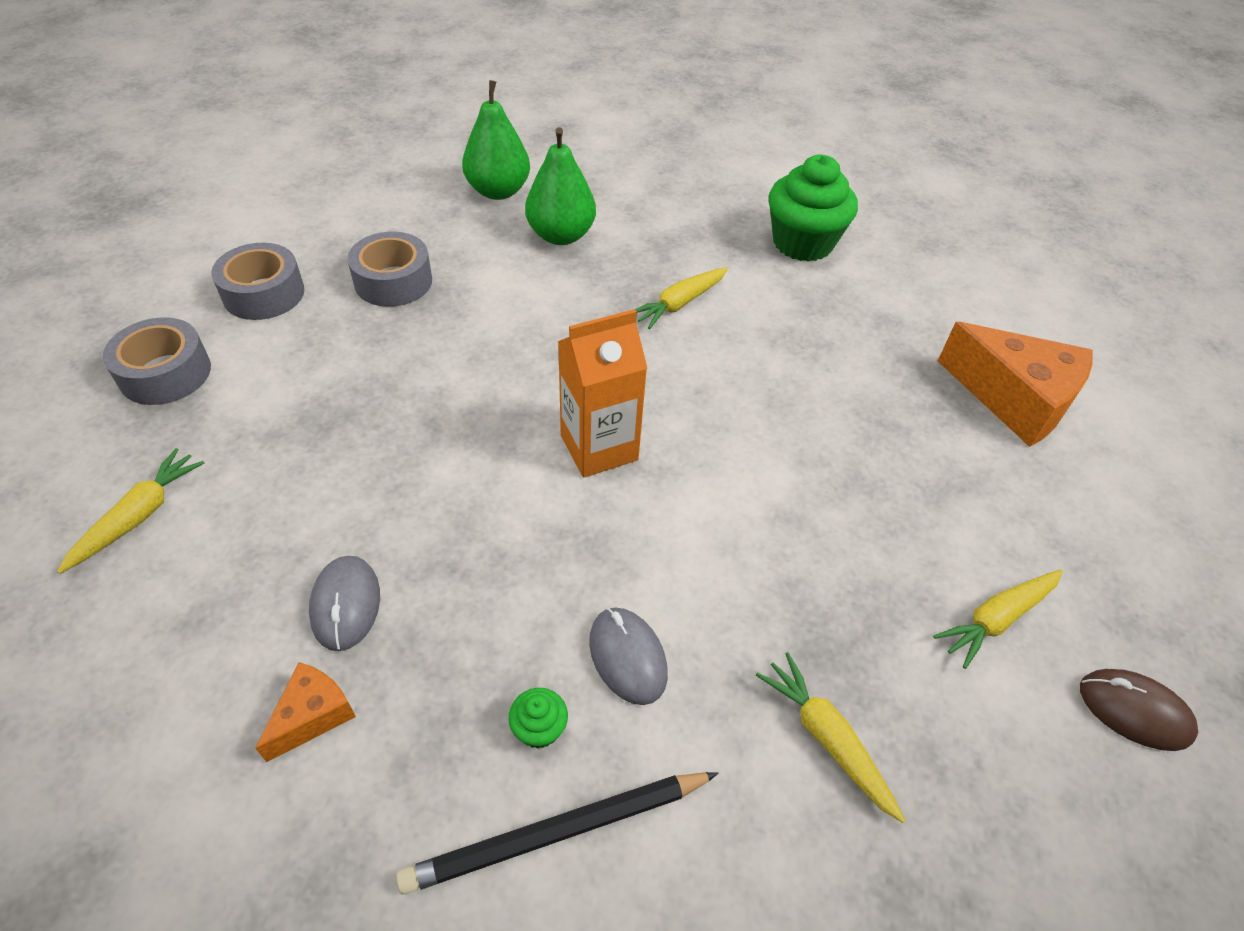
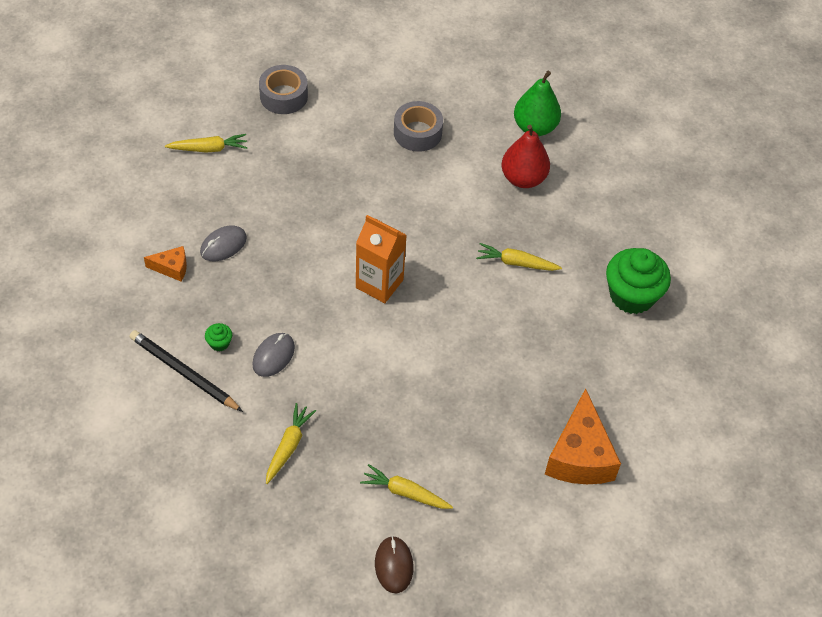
camera: 55 degrees right, 5 degrees up
(263, 293) = (362, 90): grey tape -> none
(561, 235) = (523, 178): green pear -> red pear

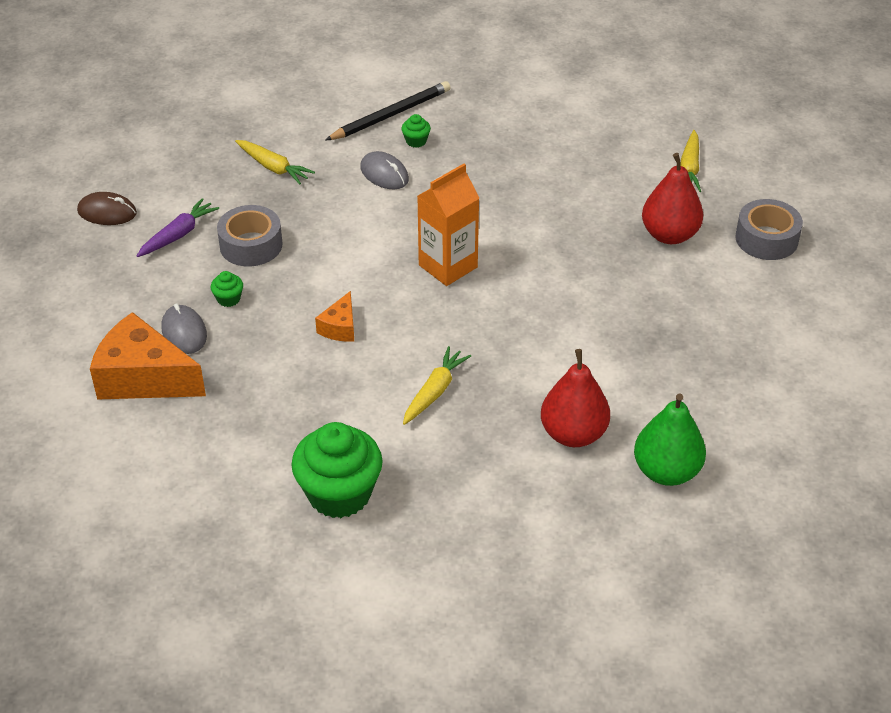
camera: 110 degrees right, 10 degrees down
(172, 268) = (524, 123): orange cheese -> orange cheese (340, 327)
(223, 245) = (543, 160): grey mouse -> grey mouse (184, 332)
(296, 152) = (669, 235): none -> red pear
(405, 493) = (178, 235): yellow carrot -> purple carrot
(417, 133) = (680, 347): grey tape -> grey tape (251, 245)
(471, 425) = (228, 299): none -> green cupcake

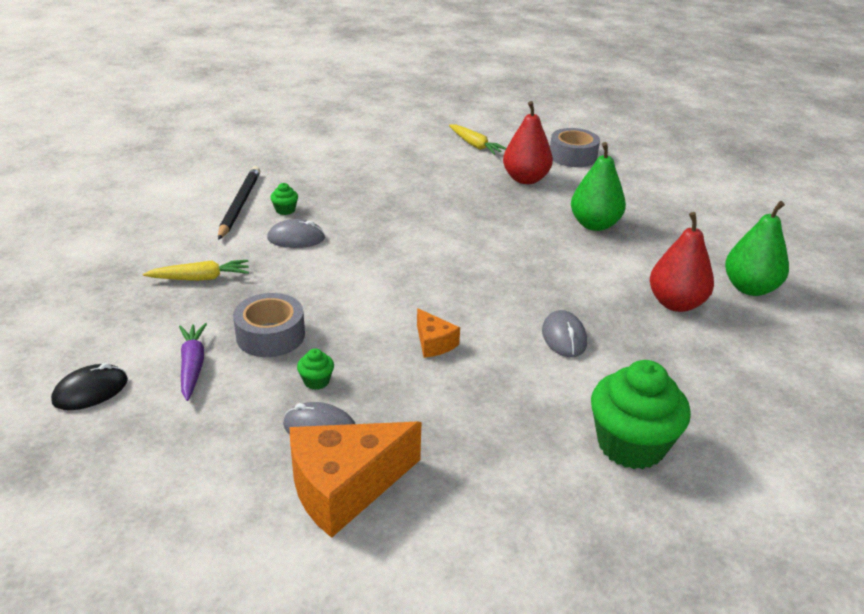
camera: 50 degrees left, 10 degrees down
(107, 212) = (90, 391): brown mouse -> black mouse
(434, 392) = (564, 337): yellow carrot -> grey mouse
(448, 266) = (436, 264): orange carton -> none
(645, 320) = (594, 224): none -> green pear

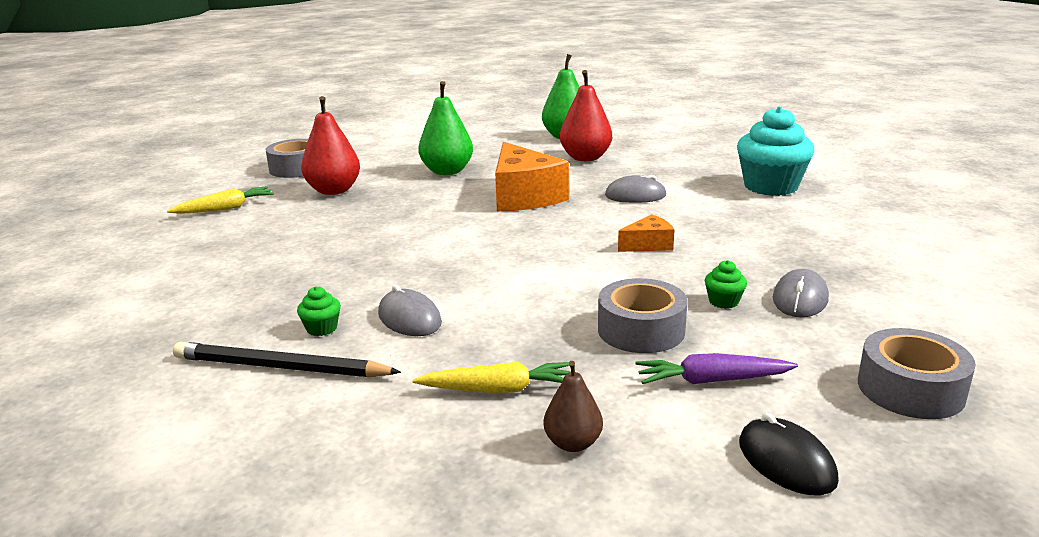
camera: 80 degrees left, 10 degrees down
(135, 307) = (573, 443): none -> brown pear
(158, 470) = (910, 389): none -> grey tape
(200, 278) = (498, 389): yellow carrot -> yellow carrot turned 90 degrees clockwise
(296, 238) = (409, 318): grey mouse -> grey mouse turned 45 degrees counterclockwise
(344, 487) = (876, 287): orange cheese -> orange cheese (523, 197)
(631, 445) = (770, 186): green cupcake -> turquoise cupcake

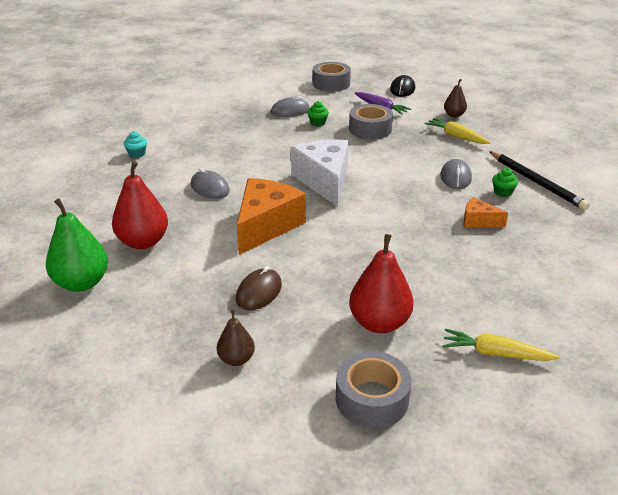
camera: 135 degrees left, 10 degrees up
(404, 151) = (236, 359): none -> brown pear
(447, 171) = (259, 292): green pear -> brown mouse
(552, 245) = (324, 181): none -> white cheese
(648, 245) = (283, 157): orange cheese -> orange cheese (478, 221)
(770, 186) = (137, 154): turquoise cupcake -> turquoise cupcake, size x0.41

